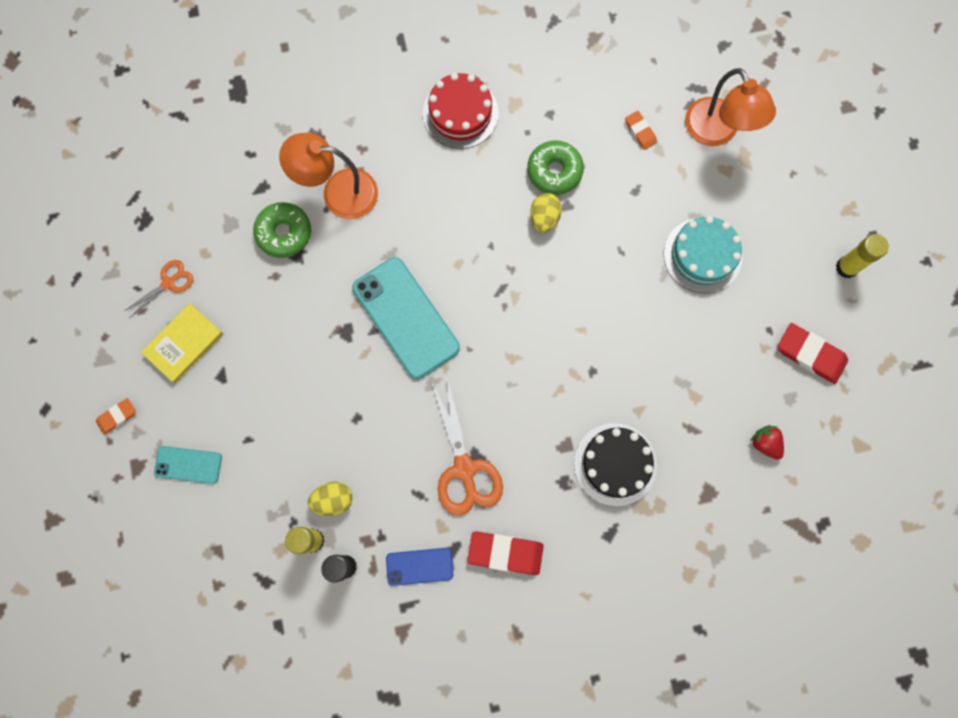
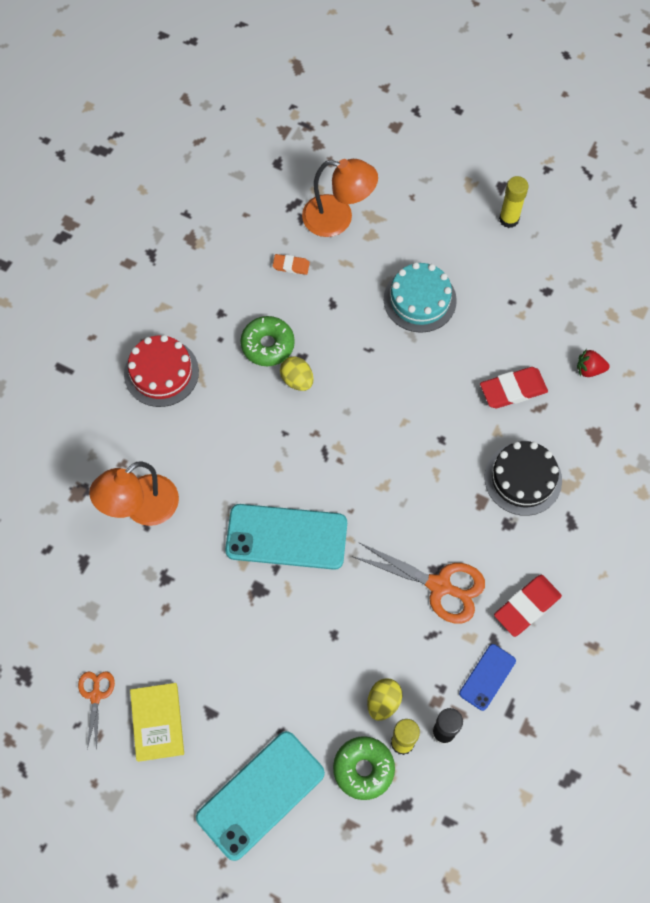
camera: 50 degrees left, 10 degrees down
(117, 417) = (171, 823): orange eraser -> none
(188, 465) = (260, 795): turquoise phone -> turquoise phone, size x1.93
(284, 233) = (137, 574): green donut -> green donut (363, 769)
(810, 354) = (550, 290): red eraser -> red eraser (513, 390)

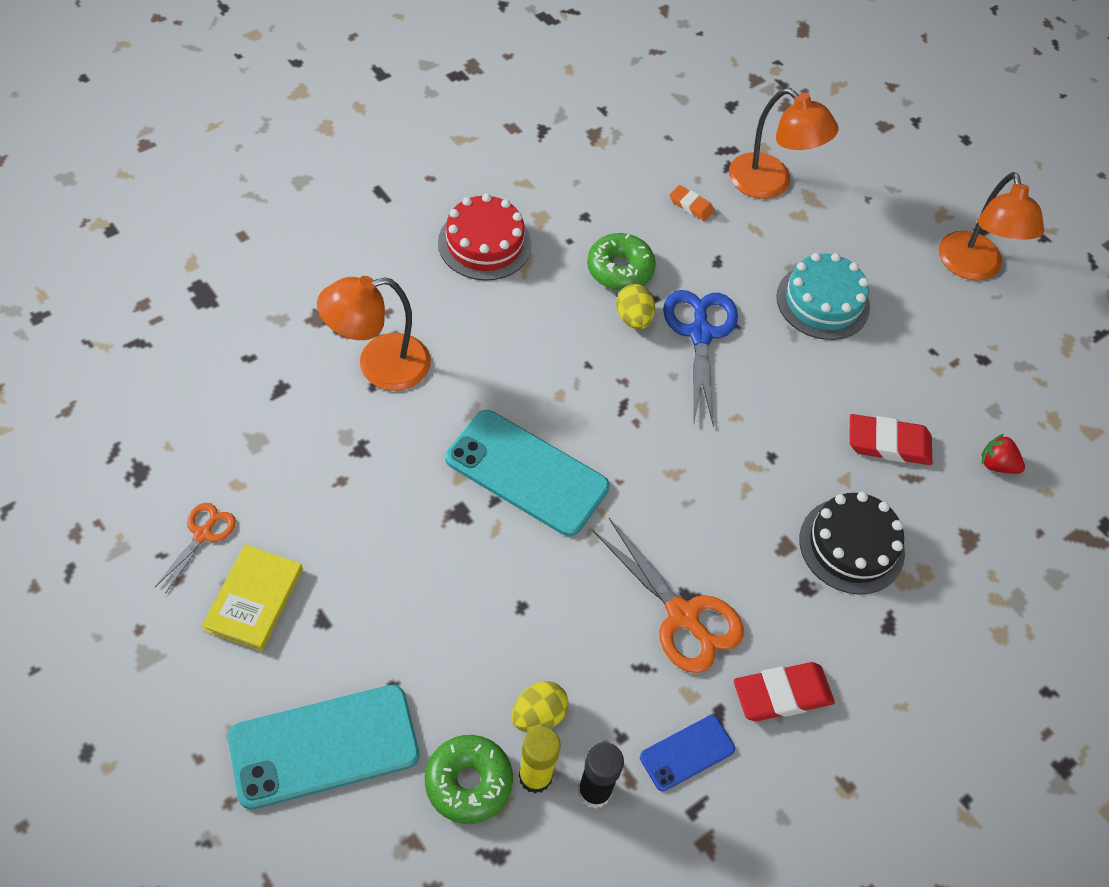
camera: 20 degrees right, 10 degrees down
(349, 369) = (700, 334): none -> blue scissors
(509, 219) = (972, 267): yellow glue stick -> orange lamp

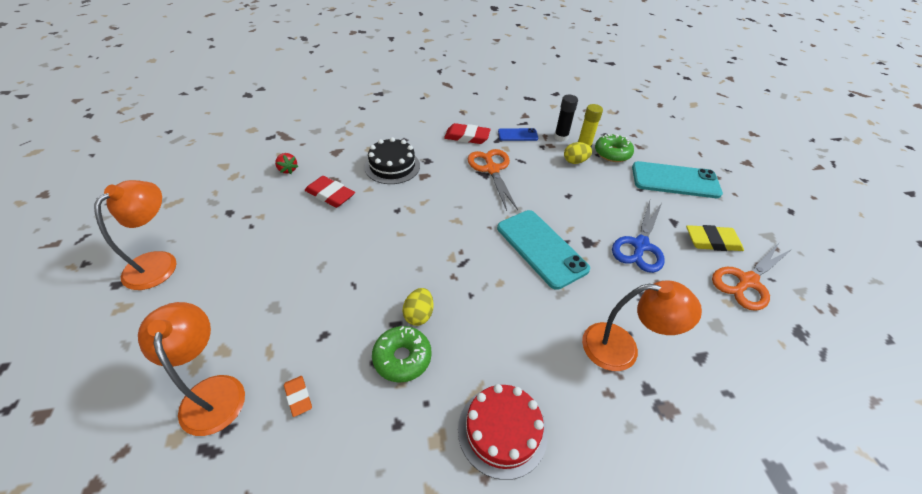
camera: 150 degrees left, 10 degrees down
(203, 534) = (747, 281): orange scissors -> orange scissors, size x1.78
(254, 599) = (712, 241): yellow book -> yellow eraser
(700, 334) = (381, 287): blue scissors -> blue scissors (640, 245)
(823, 302) = (281, 278): turquoise cake -> none

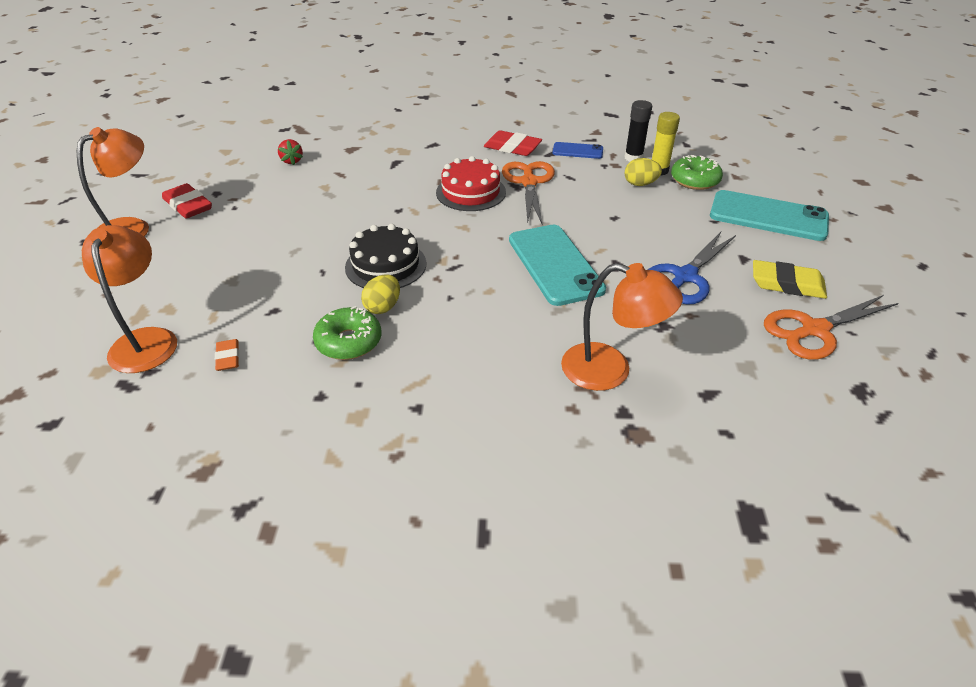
camera: 15 degrees right, 5 degrees down
(330, 195) = (329, 188): red eraser -> red eraser (188, 205)
(392, 166) = (410, 168): black cake -> black cake (386, 265)
(502, 430) = (432, 420): red cake -> red cake (471, 192)

